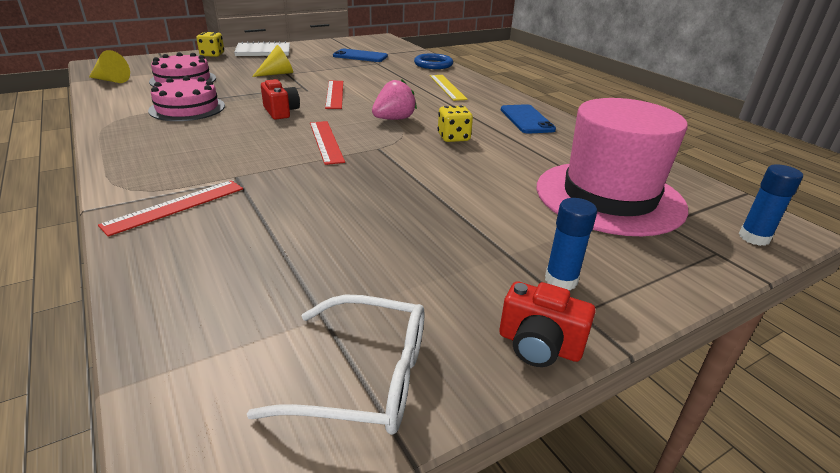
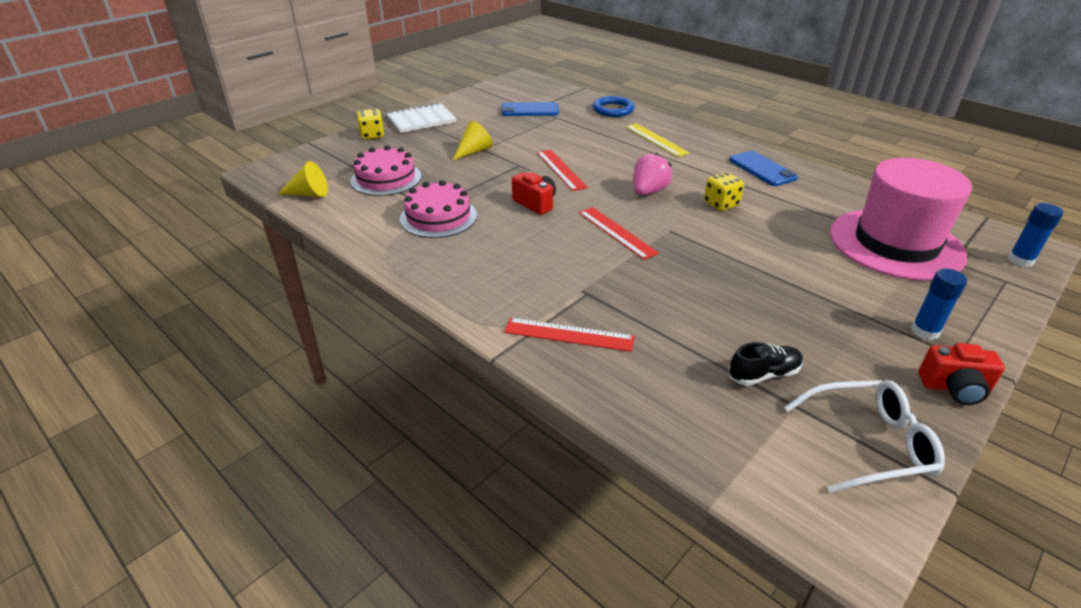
camera: 15 degrees left, 5 degrees up
(175, 206) = (569, 335): red ruler -> red ruler turned 75 degrees clockwise
(324, 280) = (763, 374): none -> black shoe

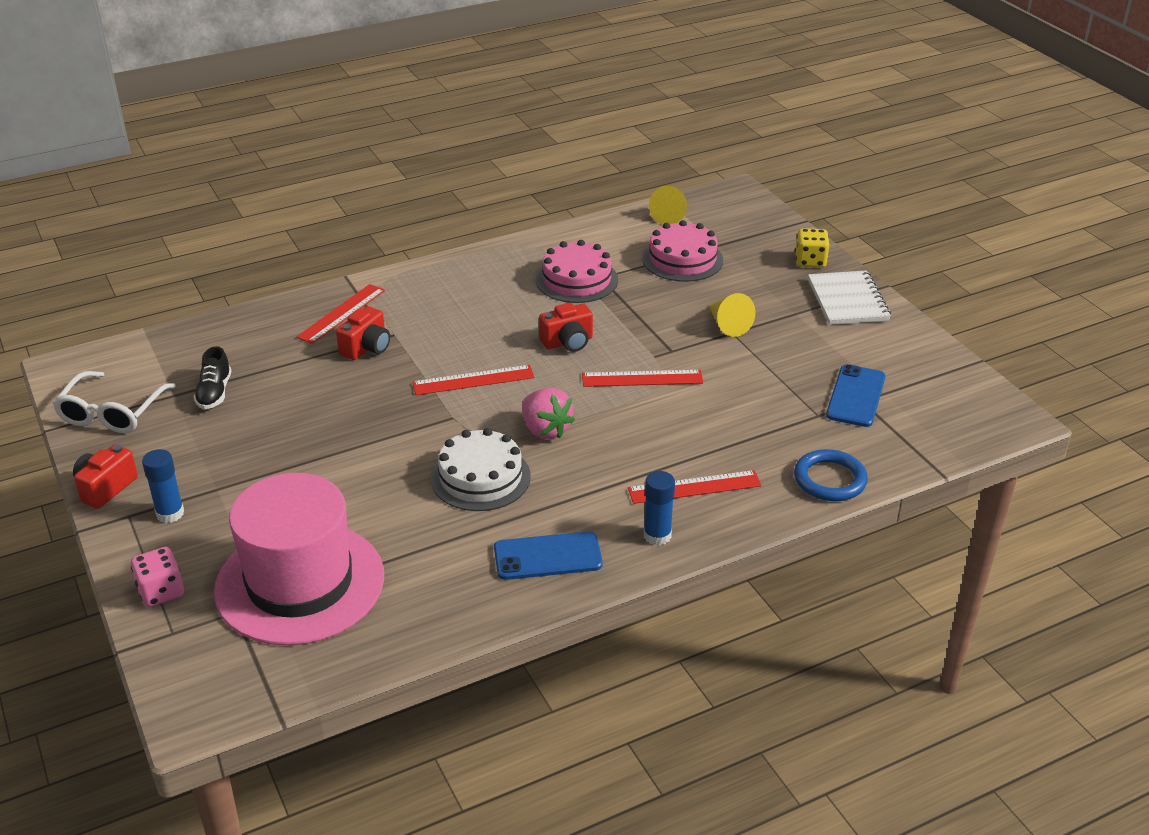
camera: 110 degrees right, 0 degrees up
(614, 299) = (366, 348): none -> red camera
(656, 139) = (694, 487): yellow ruler -> red ruler
(721, 204) = (480, 477): yellow dice -> white cake
(989, 301) = (161, 591): none -> pink dice
(1020, 260) = (187, 677): blue glue stick -> blue glue stick (657, 536)

